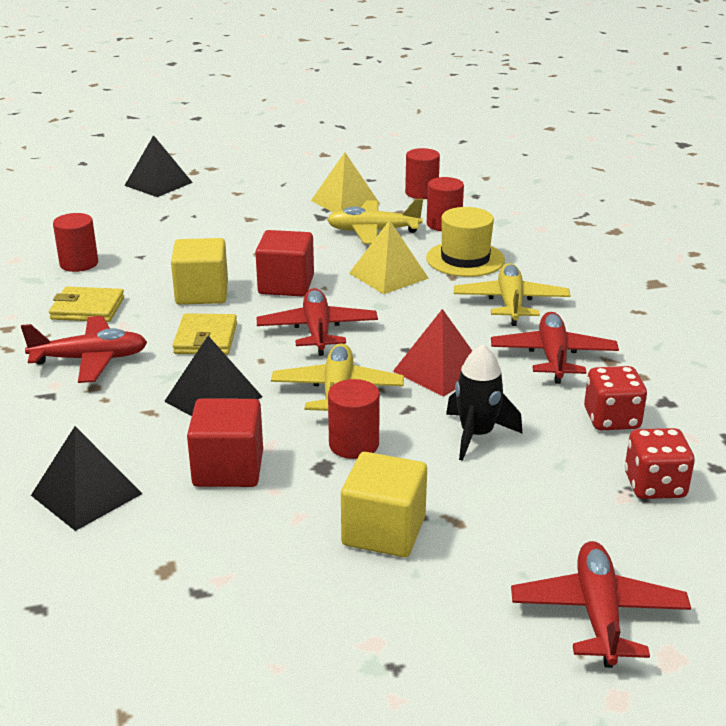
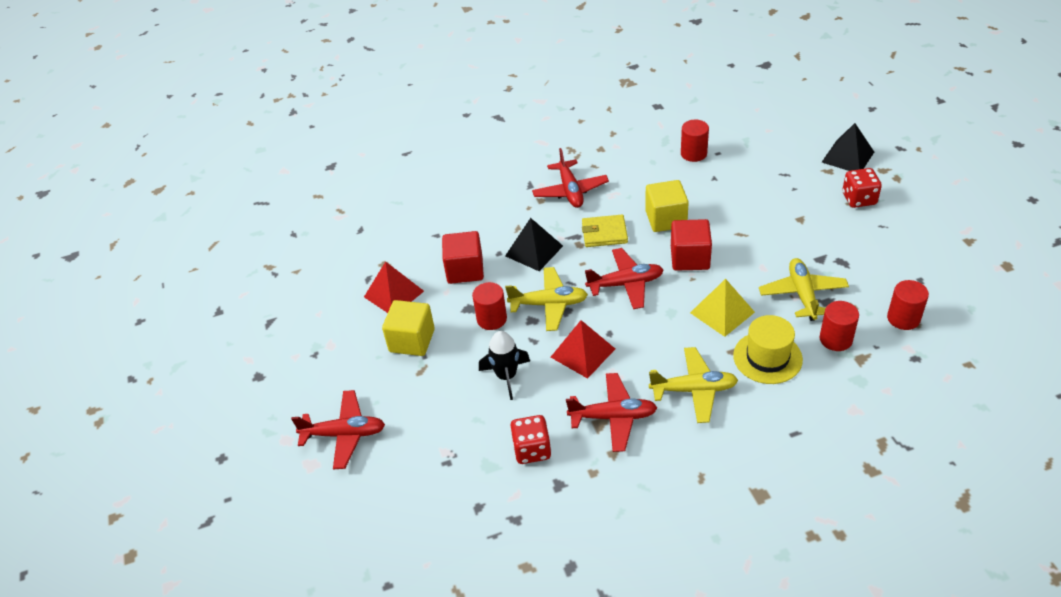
camera: 90 degrees right, 15 degrees up
(86, 494) = (441, 223): black pyramid -> none
(87, 308) = (632, 174): yellow wallet -> none
(257, 555) = (394, 294): none -> red pyramid
(345, 202) = (858, 269): yellow pyramid -> none
(654, 485) = (457, 469): red dice -> red dice (859, 199)

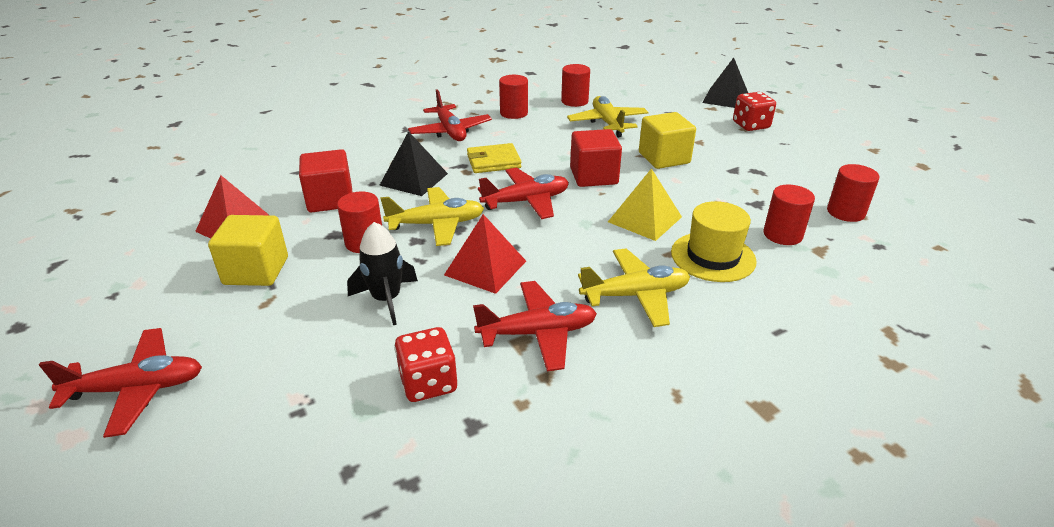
camera: 15 degrees left, 10 degrees down
(632, 168) = (514, 113): none -> red cylinder
(666, 219) = (559, 148): yellow cube -> yellow cube (664, 158)
(802, 294) = (728, 199): yellow plane -> yellow plane (607, 123)

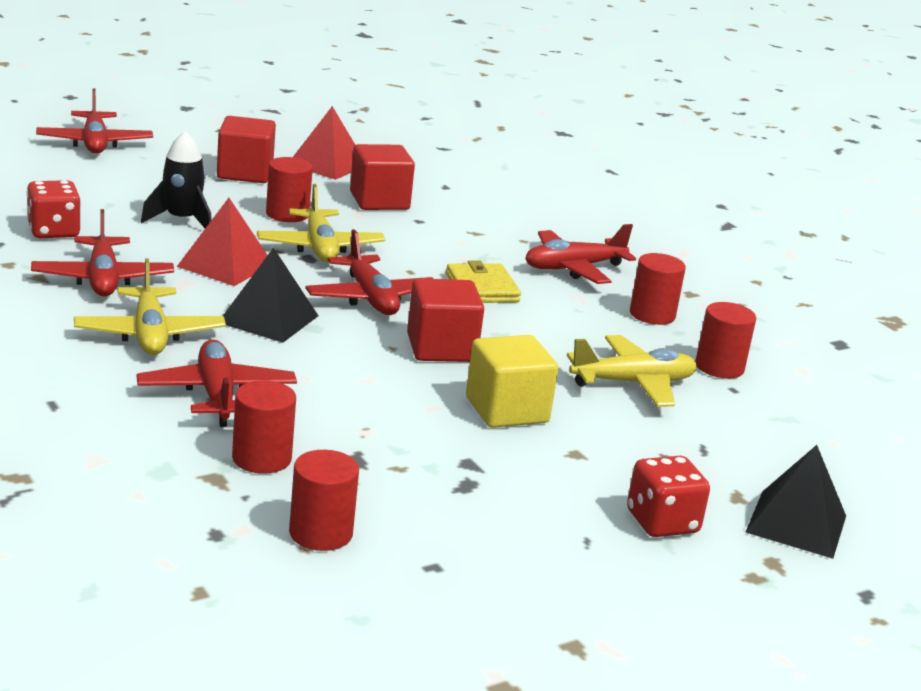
camera: 85 degrees right, 10 degrees down
(256, 271) = (245, 173): yellow cube -> red cube
(413, 179) = (429, 241): black pyramid -> black pyramid (268, 319)
(644, 219) = (317, 365): yellow pyramid -> none
(713, 257) = (217, 395): yellow hat -> red plane

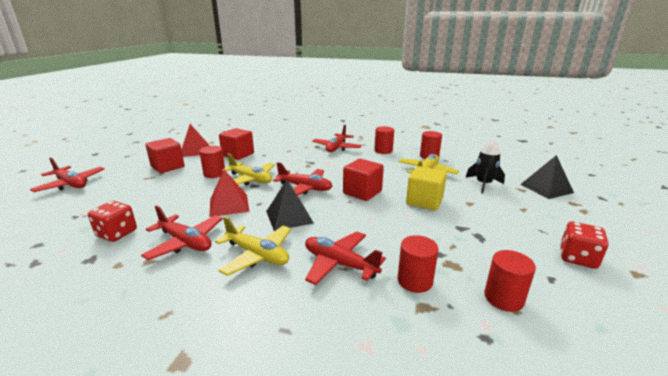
camera: 40 degrees left, 0 degrees up
(182, 220) = (175, 196): black rocket -> black rocket (483, 184)
(482, 288) = (328, 166): yellow wallet -> none
(662, 522) = (534, 210): red dice -> red dice (577, 258)

